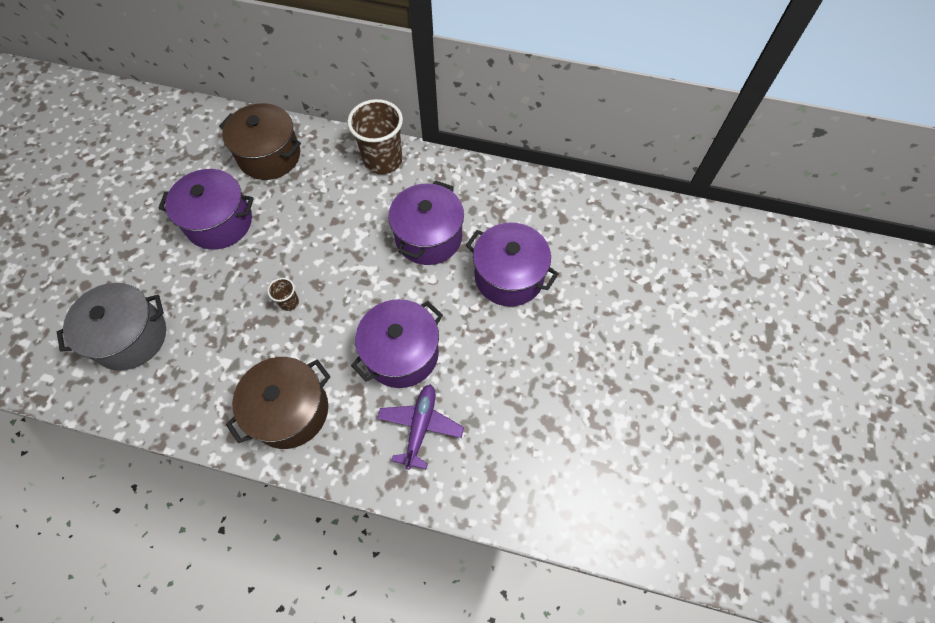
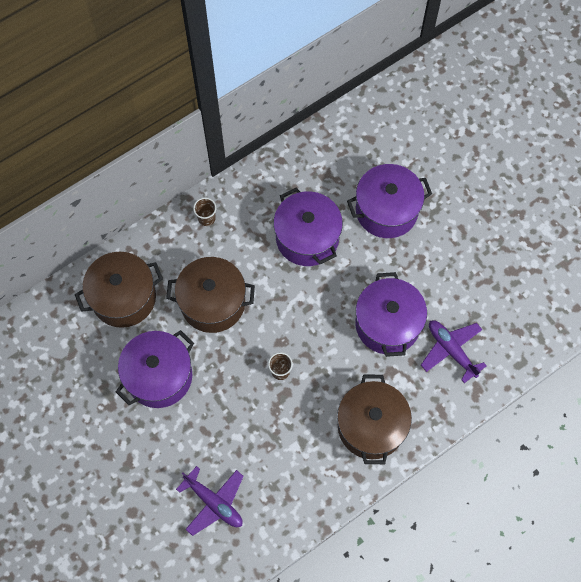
camera: 50 degrees left, 5 degrees up
(130, 337) = (214, 502): grey pot -> purple plane
(313, 213) = (213, 303): none -> brown pot
(383, 160) = (206, 218): brown cup -> brown cup, size x0.45

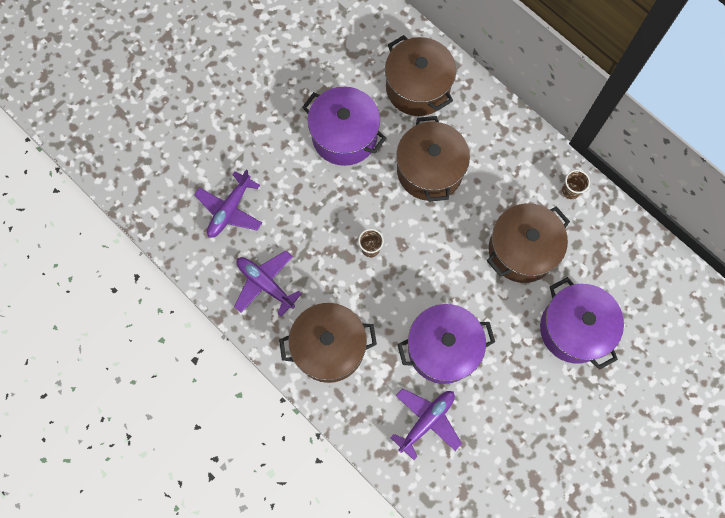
camera: 80 degrees right, 5 degrees up
(206, 218) = (520, 147): brown cup -> brown cup (570, 190)
(298, 477) = (265, 284): none -> purple plane
(307, 238) = (522, 250): purple pot -> brown pot

